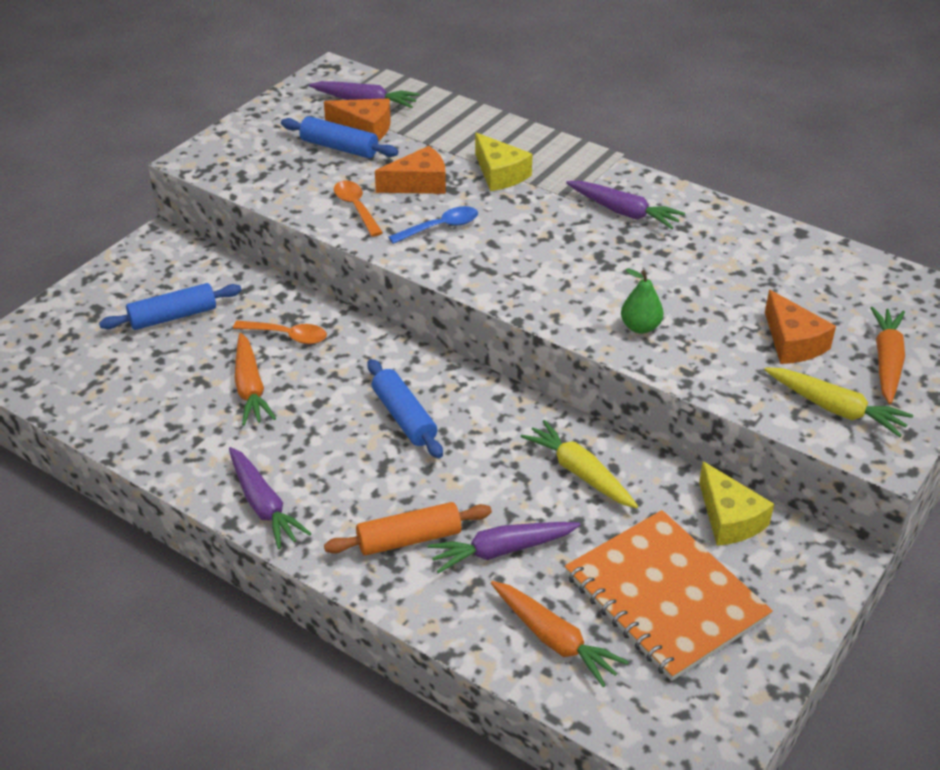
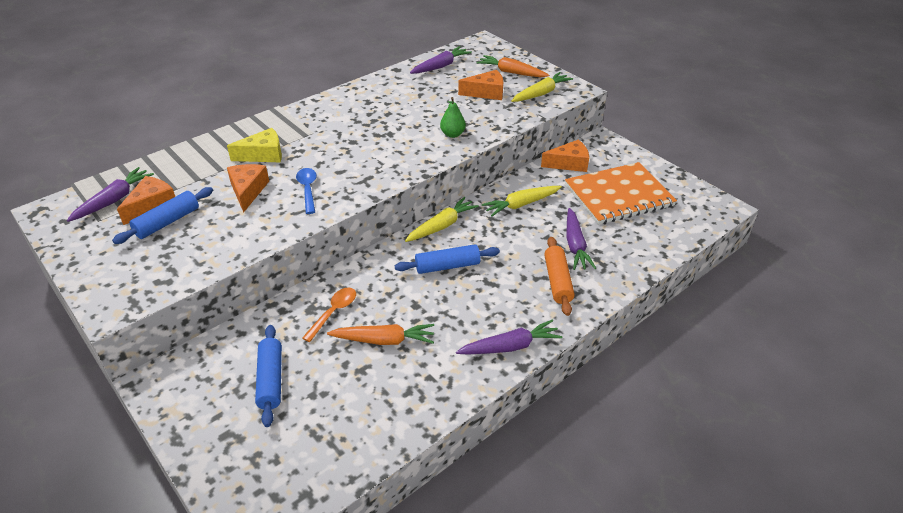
camera: 75 degrees left, 0 degrees up
(356, 208) = (256, 224): orange spoon -> none
(490, 395) = (442, 226): none -> yellow carrot
(554, 639) = (643, 238): orange carrot -> none
(624, 212) = (340, 118): purple carrot -> purple carrot (441, 66)
(729, 518) = (569, 163): yellow cheese -> orange cheese

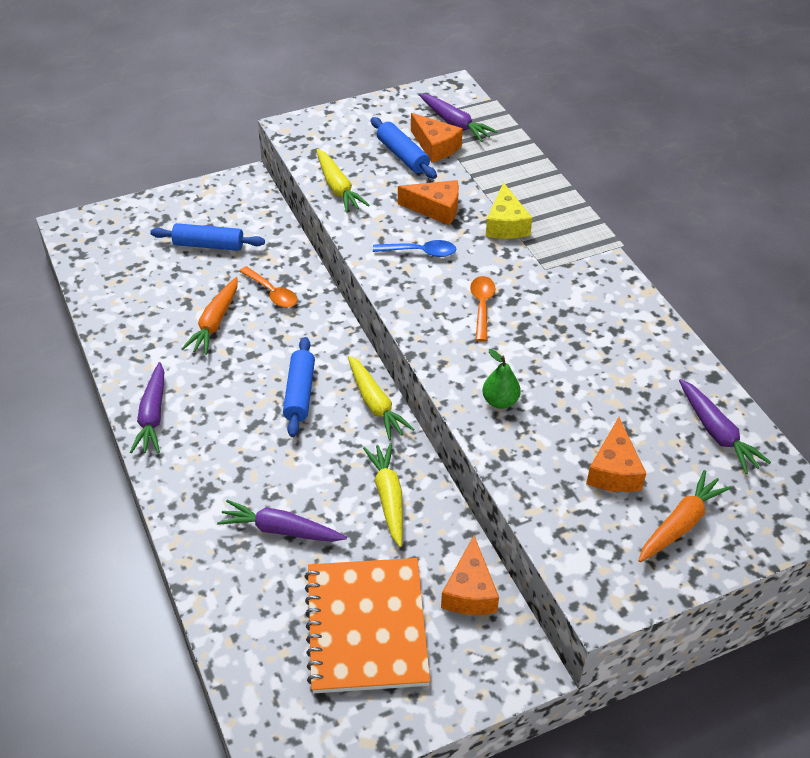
camera: 105 degrees right, 5 degrees up
(363, 153) = (482, 306): none -> orange spoon
(541, 93) = (596, 544): yellow carrot -> yellow carrot (338, 188)
(557, 281) = (225, 488): orange rolling pin -> none

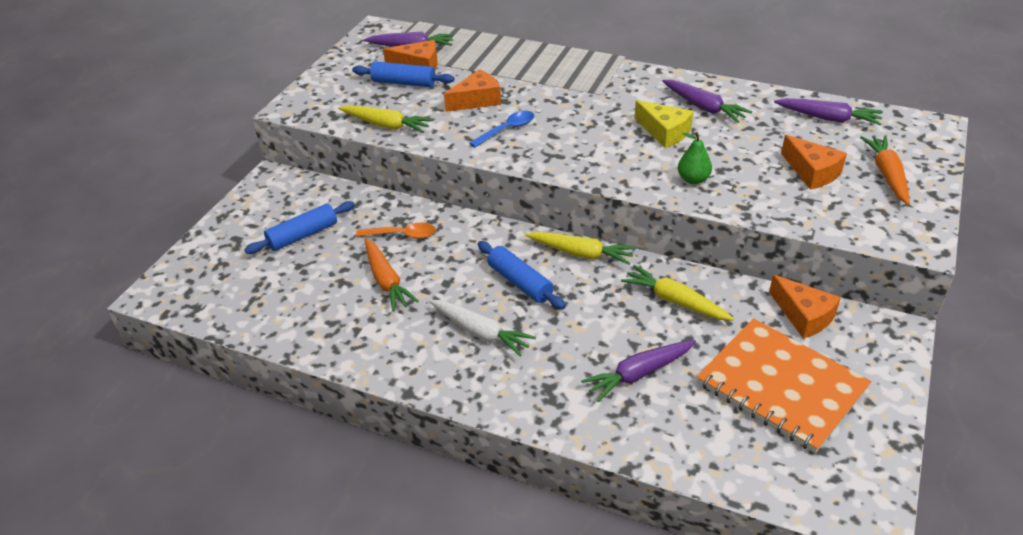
camera: 40 degrees left, 5 degrees down
(152, 416) = (431, 373): purple carrot -> purple carrot (703, 107)
(222, 411) = (481, 332): none -> white carrot
(482, 306) = (596, 136): orange spoon -> none
(505, 224) = (537, 84): yellow cheese -> yellow cheese (664, 132)

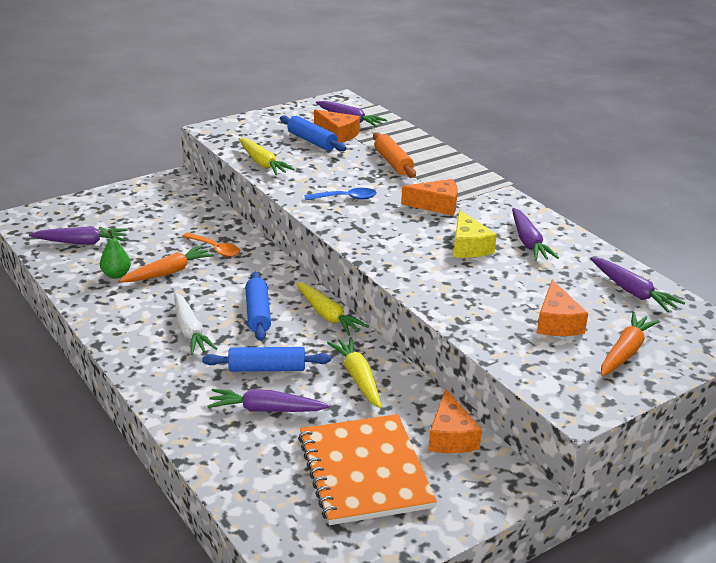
camera: 30 degrees right, 10 degrees down
(258, 291) = (81, 242): none -> purple carrot
(303, 235) = (150, 222): blue rolling pin -> blue rolling pin (267, 368)
(386, 281) = (168, 272): orange carrot -> orange carrot turned 135 degrees counterclockwise
(477, 100) = (350, 171): orange cheese -> orange cheese (436, 205)
(503, 76) = (393, 162): none -> orange rolling pin
(693, 179) = (445, 286): green pear -> green pear (116, 275)

